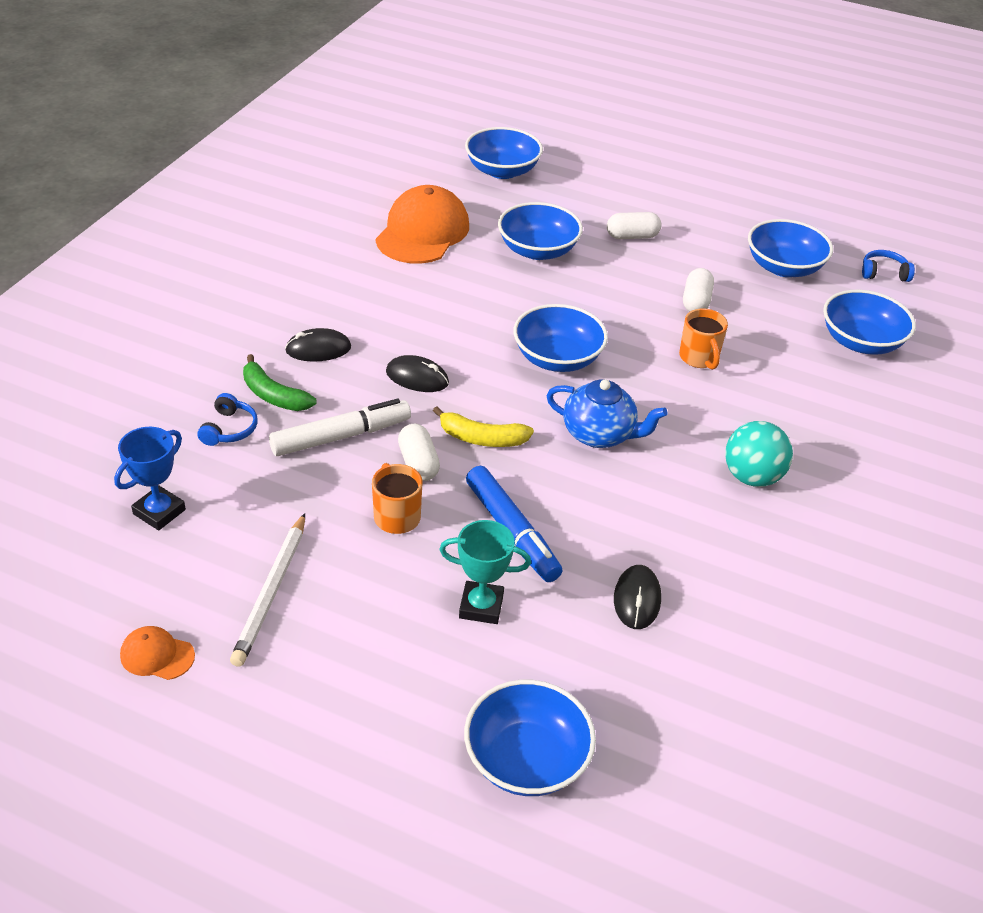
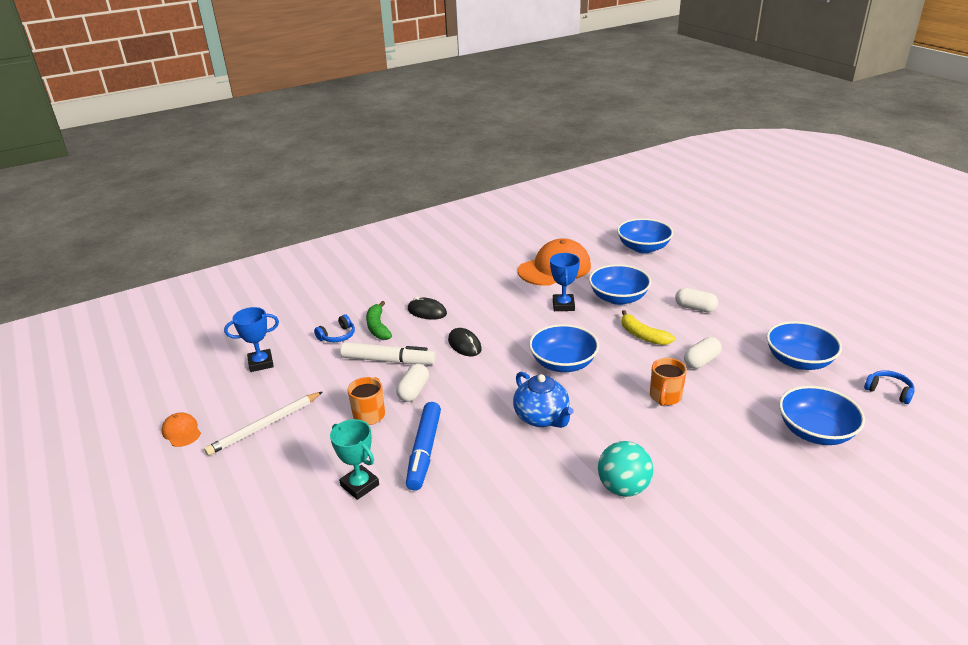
camera: 40 degrees right, 10 degrees down
(482, 438) = (465, 391): yellow banana -> yellow banana (642, 335)
(484, 281) = (563, 305): none -> blue trophy
(526, 759) = (286, 587): blue bowl -> none
(637, 599) = (456, 528): black mouse -> none

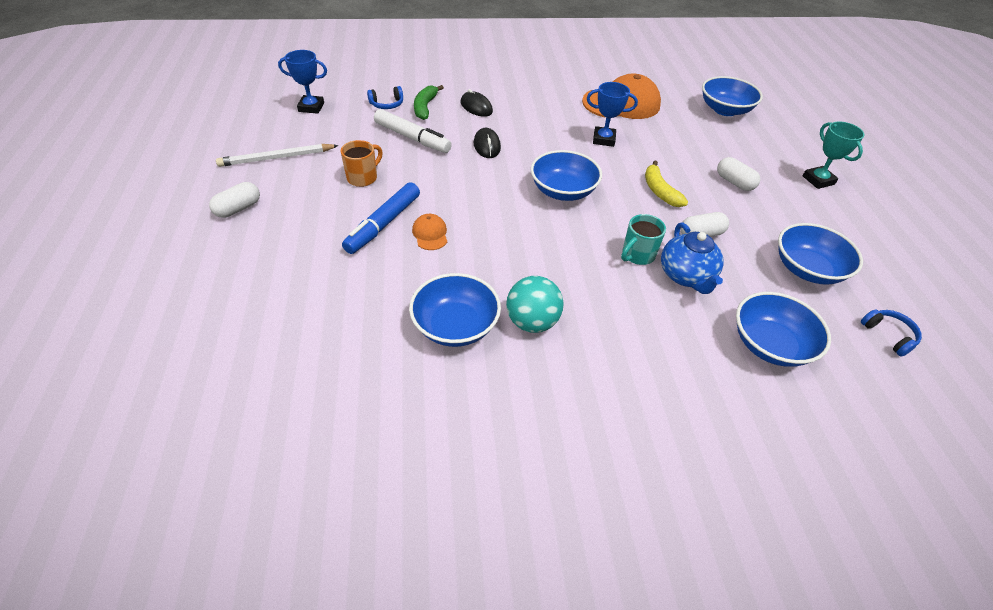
camera: 20 degrees right, 15 degrees up
(181, 431) = (214, 141): orange cap -> orange cap (430, 234)
(360, 485) = (311, 232): turquoise trophy -> turquoise trophy (818, 180)
(413, 391) = (413, 170): white capsule -> white capsule (238, 209)
(542, 418) = (506, 232): blue teapot -> blue teapot (686, 276)
(563, 305) = (604, 139): blue trophy -> blue trophy turned 75 degrees clockwise
(618, 298) = (662, 149): blue bowl -> blue bowl (455, 326)
(665, 397) = (637, 255): orange mug -> turquoise mug

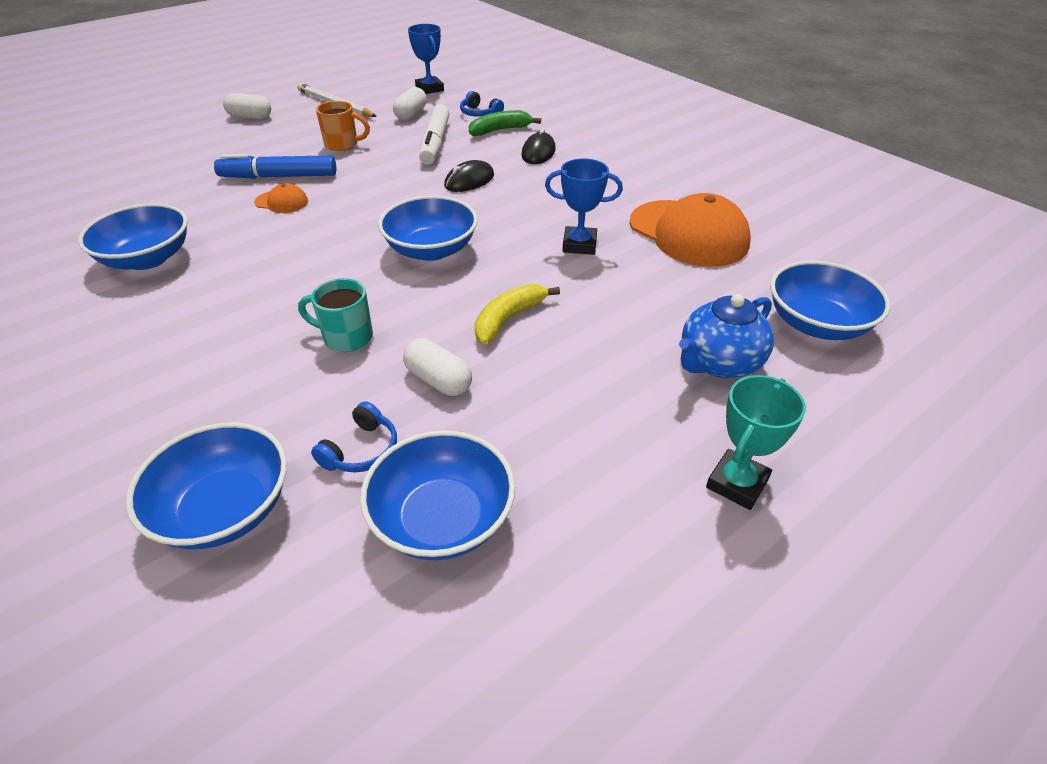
camera: 60 degrees right, 5 degrees down
(430, 234) = (282, 202): orange cap -> orange cap turned 60 degrees clockwise
(532, 322) = (175, 299): turquoise ball -> none
(604, 139) = (579, 245): blue trophy -> blue trophy turned 60 degrees counterclockwise
(686, 276) = (331, 390): blue teapot -> blue teapot (718, 363)
(734, 182) = (610, 382): white capsule -> white capsule (411, 114)
(888, 335) = (325, 675): blue headphones -> blue headphones (361, 450)

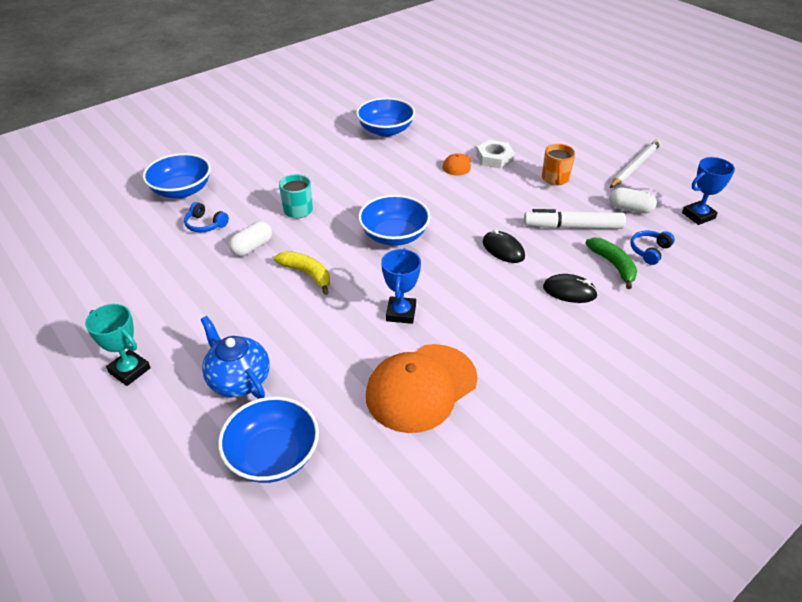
camera: 90 degrees right, 0 degrees up
(250, 117) = (593, 130): white capsule -> none
(278, 177) = (494, 158): blue marker -> white nut
(442, 519) = (151, 254): blue bowl -> none

